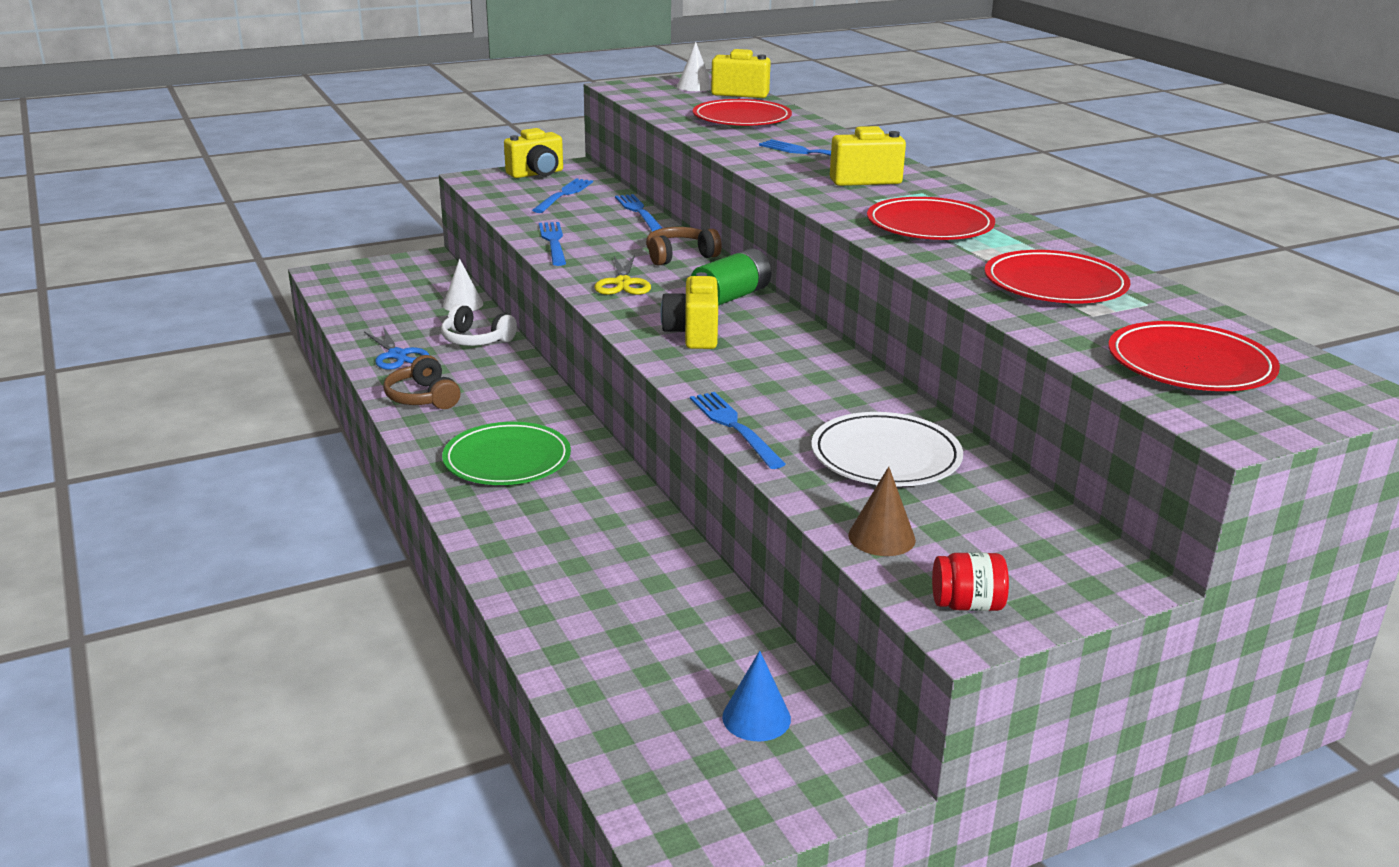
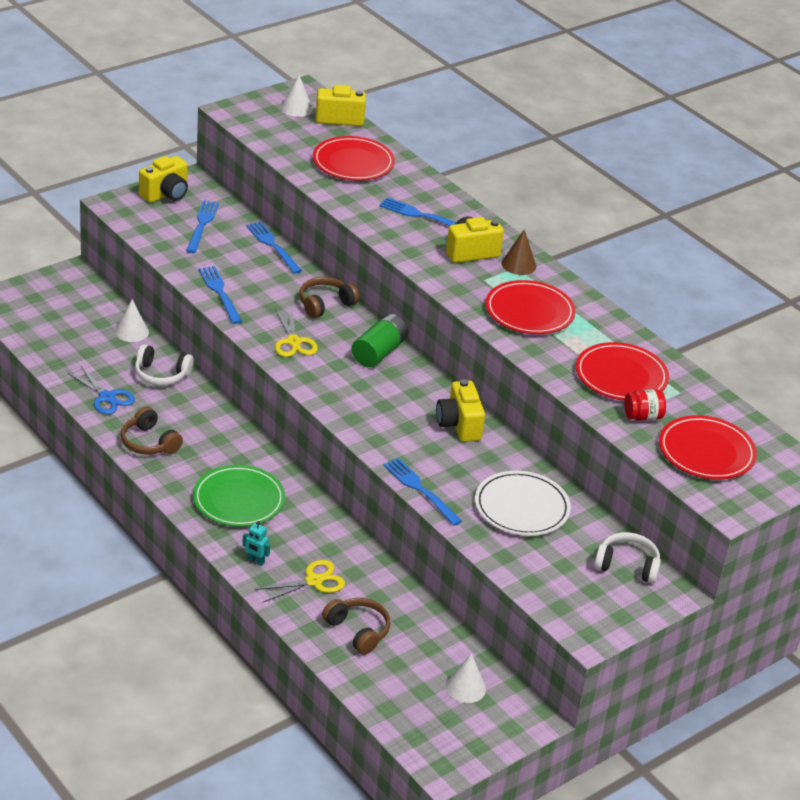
camera: 15 degrees left, 10 degrees up
(495, 526) = (255, 561): none -> turquoise robot
(568, 555) = (314, 581): none -> yellow scissors
(608, 623) = (358, 631): none -> brown headphones
(693, 334) = (364, 398): yellow camera -> yellow camera (459, 425)
(756, 718) = (466, 687): blue cone -> white cone
(881, 537) = (532, 575): brown cone -> brown cone (518, 264)
(967, 605) = (587, 619): red jar -> red jar (642, 416)
(1049, 538) = (627, 565): none -> white headphones

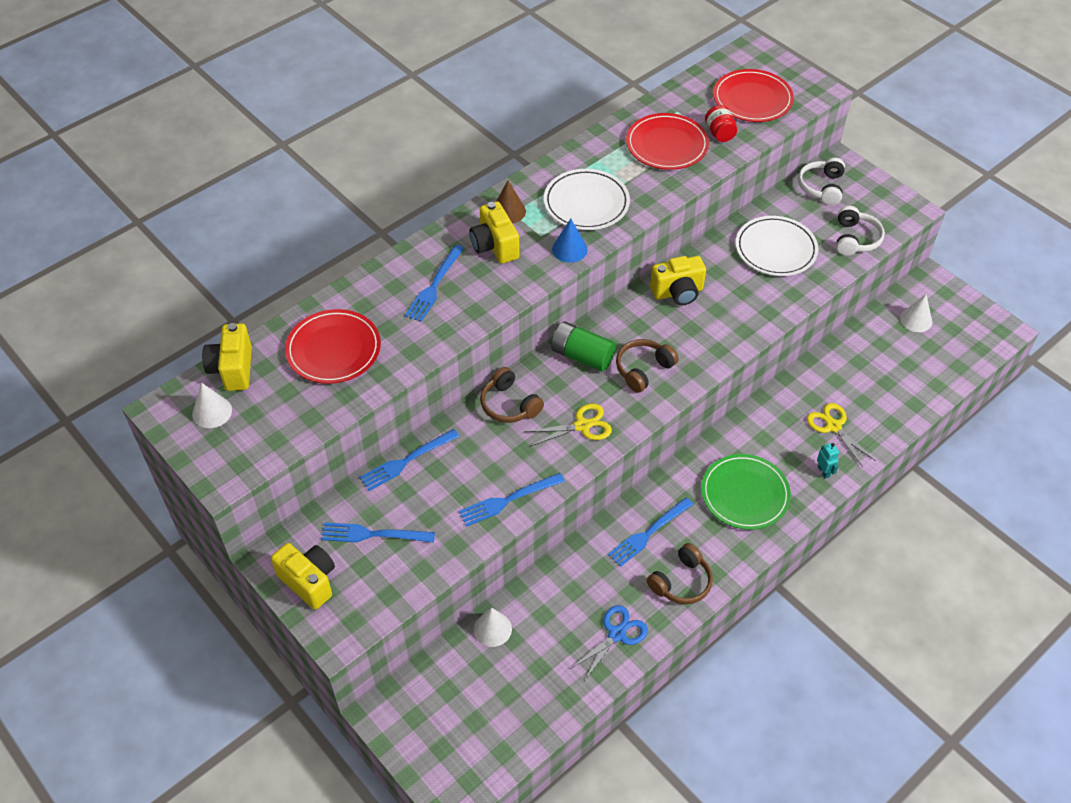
camera: 90 degrees left, 15 degrees up
(161, 374) = (565, 588): white headphones -> white headphones (855, 239)
(255, 561) = (823, 471): turquoise robot -> turquoise robot turned 45 degrees counterclockwise
(358, 631) = (881, 391): brown headphones -> brown headphones (643, 369)
(419, 489) = (777, 316): blue fork -> blue fork (648, 534)
(463, 294) = (569, 249): none -> blue cone
(529, 312) = (586, 203): red plate -> white plate

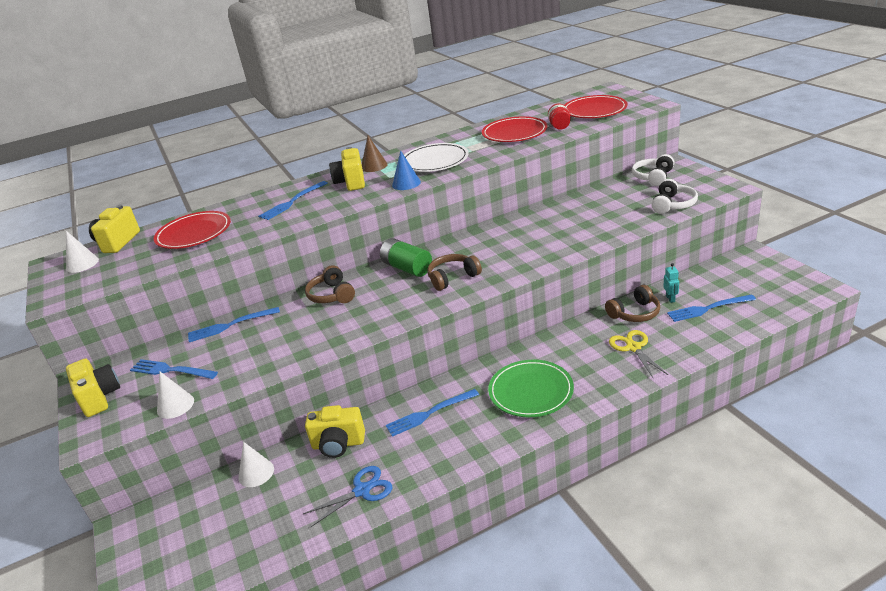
camera: 20 degrees right, 20 degrees down
(507, 500) = (290, 355): blue fork -> blue fork (707, 309)
(582, 426) = (382, 310): yellow scissors -> none
(678, 292) = (505, 233): yellow camera -> yellow camera (338, 444)
(681, 582) = (442, 454): brown headphones -> brown headphones (635, 313)
(775, 249) = (600, 210): white plate -> none
(823, 471) = (613, 380): turquoise robot -> turquoise robot (670, 298)
(916, 320) = (734, 278): white cone -> white cone (175, 405)

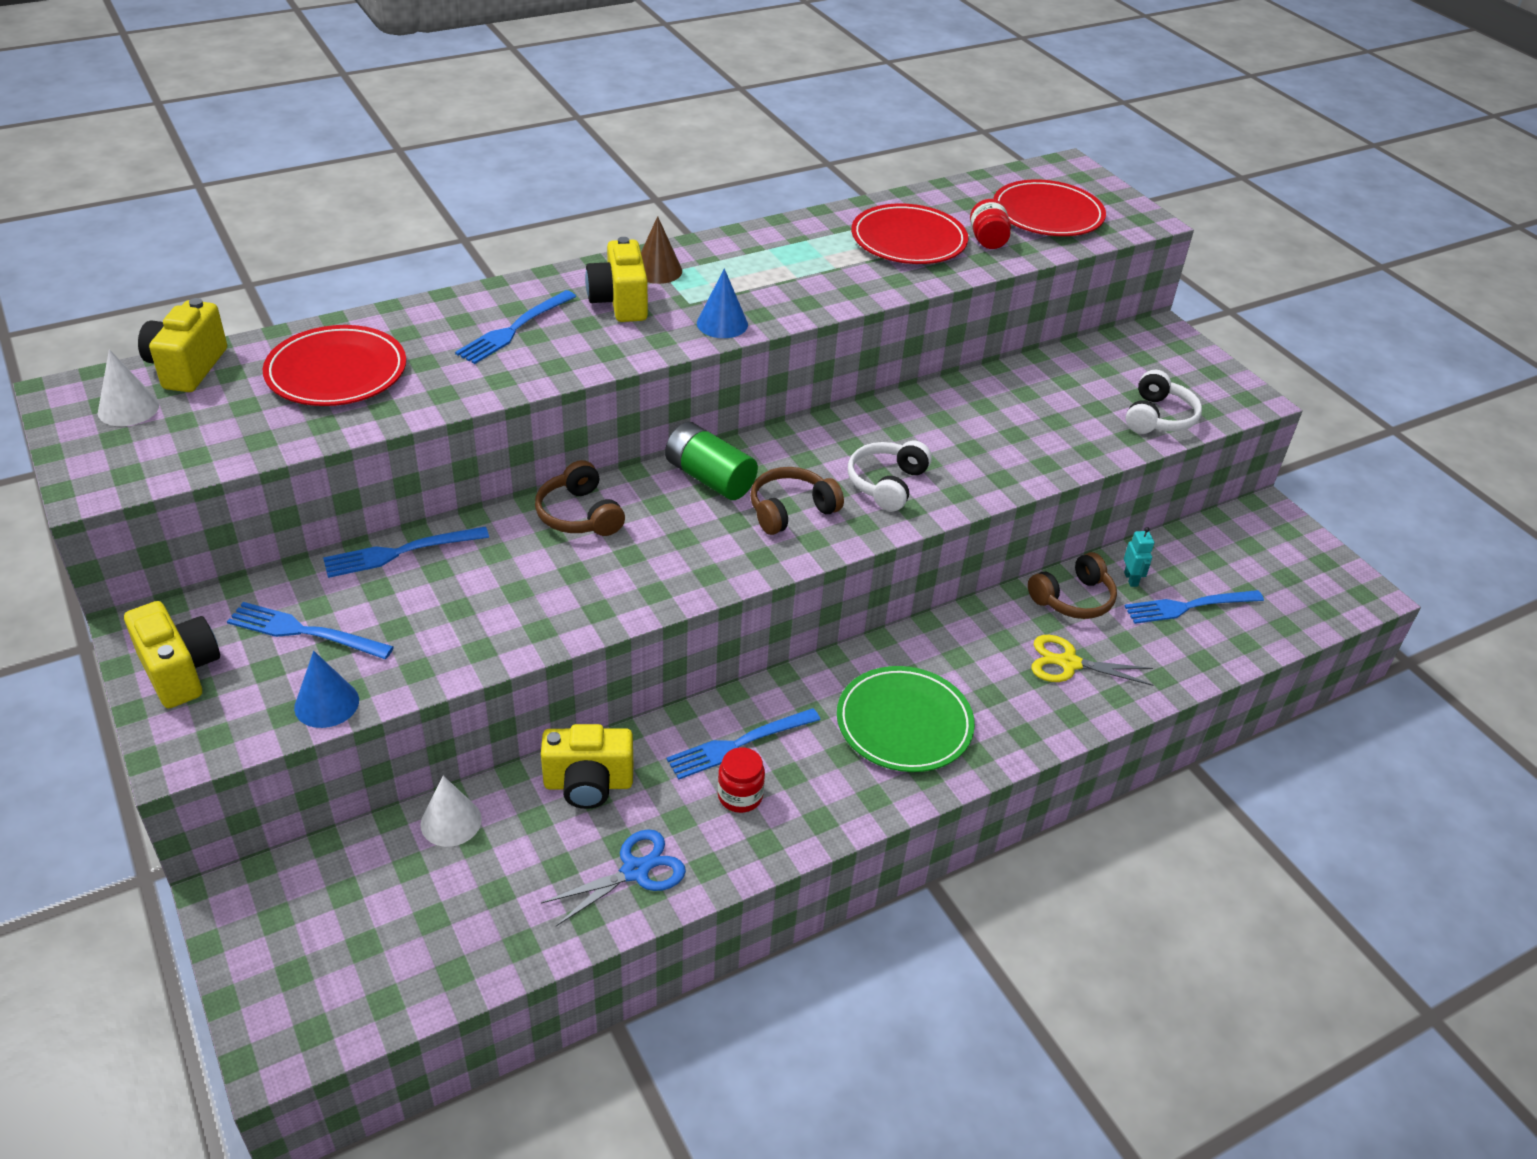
camera: 10 degrees left, 10 degrees up
(175, 405) = (326, 703): white cone -> blue cone
(428, 442) = (740, 796): none -> red jar
(435, 161) = (769, 280): white plate -> none
(633, 347) = (1069, 663): yellow scissors -> yellow scissors turned 60 degrees counterclockwise
(653, 177) = (1128, 352): white headphones -> white headphones (887, 484)

